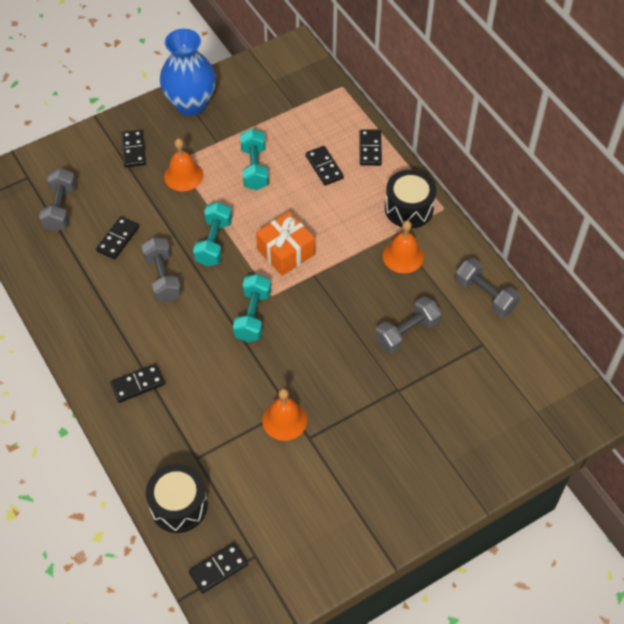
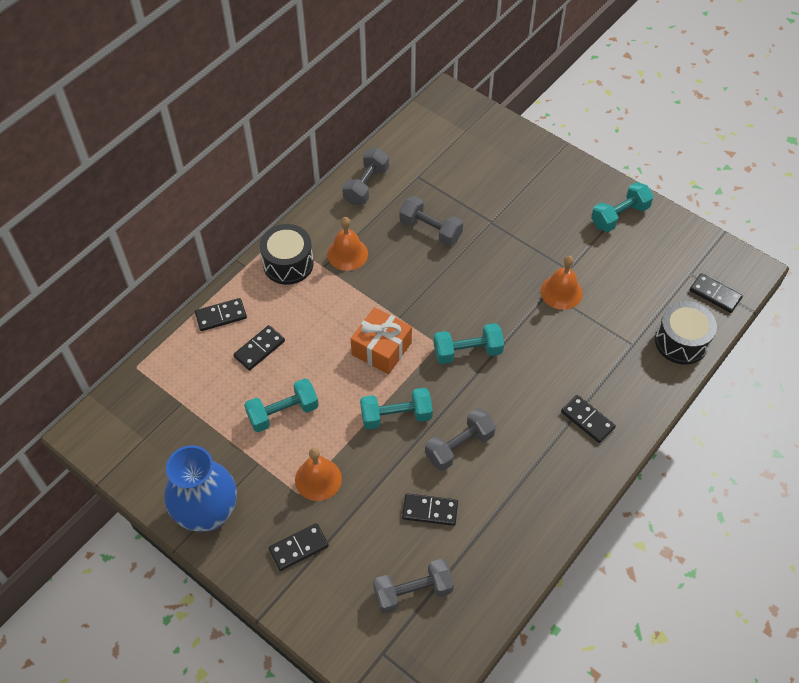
camera: 110 degrees left, 0 degrees up
(359, 520) = (619, 216): none -> turquoise dumbbell

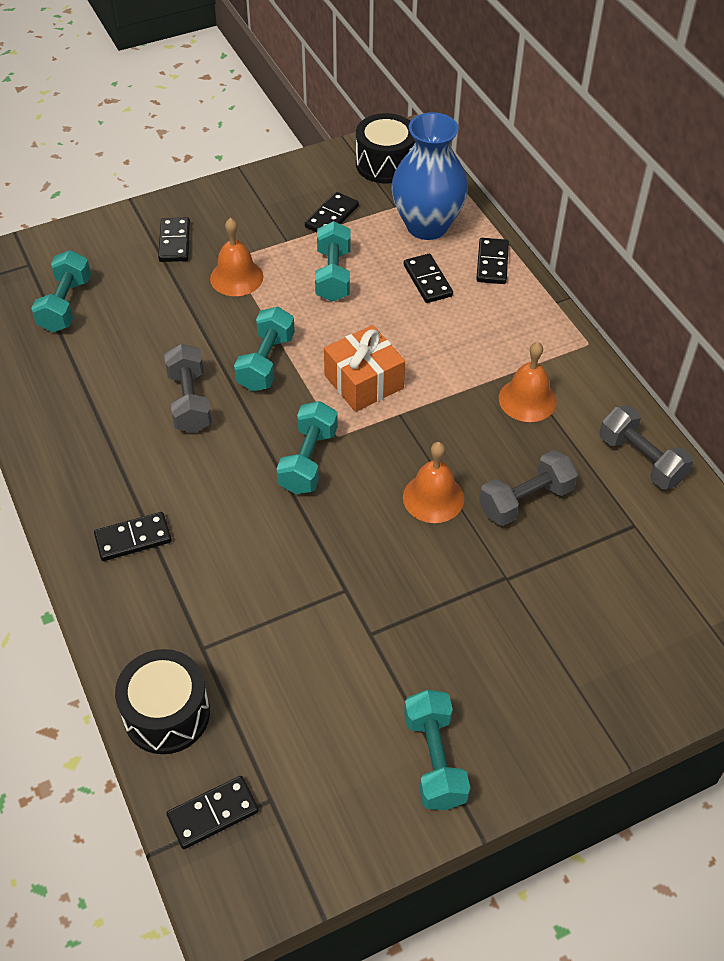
camera: 115 degrees right, 5 degrees down
(208, 513) = (258, 194): blue vase -> blue vase (427, 226)
(288, 264) = (540, 340): black drum -> black drum (385, 164)
(413, 592) = (65, 305): grey dumbbell -> turquoise dumbbell
(430, 511) = (136, 348): black domino -> black domino (331, 216)
(561, 292) = (337, 606): orange bell -> orange bell (433, 497)

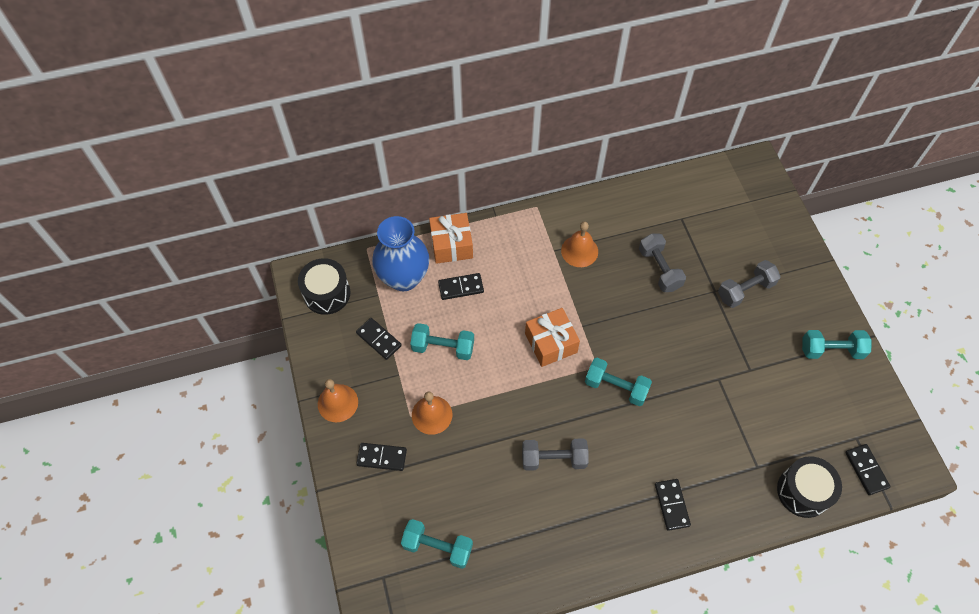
camera: 80 degrees left, 10 degrees up
(266, 362) = (523, 403): turquoise dumbbell -> none
(433, 497) = (653, 318): orange bell -> orange bell (337, 403)
(492, 263) = (451, 245): black domino -> orange gift
(641, 460) = (634, 203): grey dumbbell -> grey dumbbell (745, 290)

